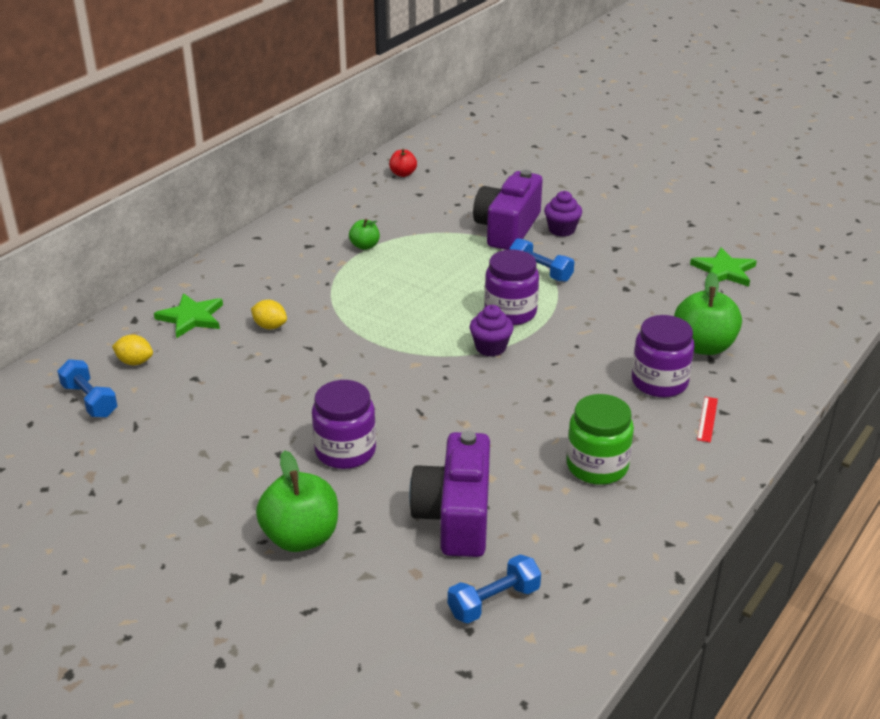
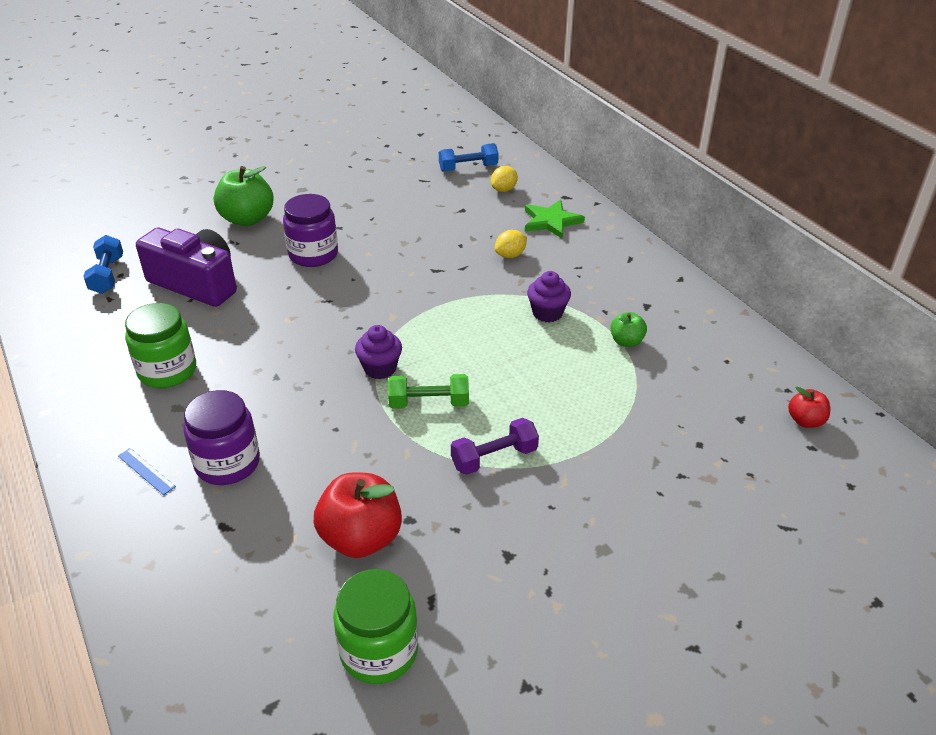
camera: 115 degrees right, 5 degrees up
(507, 228) = (612, 467): purple camera -> none
(510, 312) = (429, 403): purple jar -> green dumbbell
(540, 271) = (494, 458): blue dumbbell -> purple dumbbell
(561, 230) = (583, 519): purple cupcake -> purple cupcake (547, 313)
(659, 301) = (361, 538): none -> red apple
(703, 346) = (249, 532): green apple -> none
(707, 419) = (146, 471): red ruler -> blue ruler
(724, 271) = (379, 651): green star -> green jar

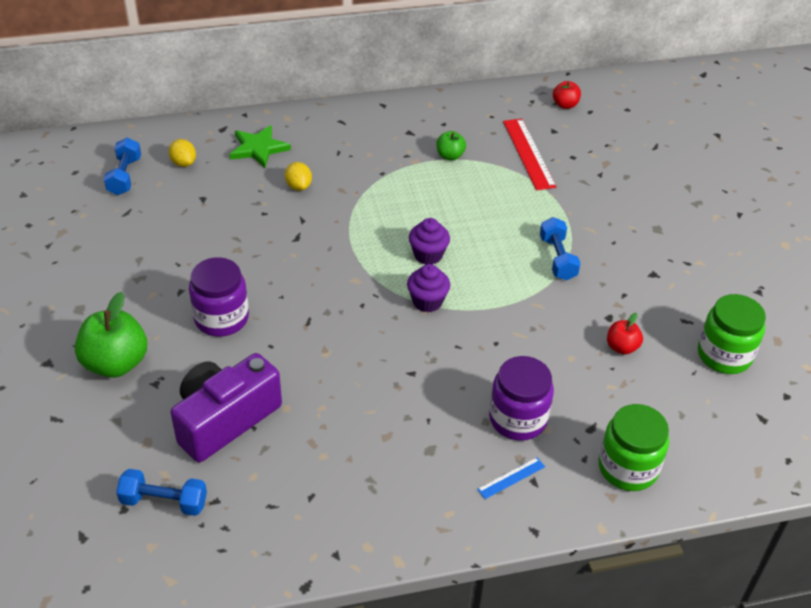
camera: 75 degrees left, 5 degrees up
(167, 371) = (371, 454): green jar -> green jar (628, 468)
(361, 538) = (622, 347): red apple -> red apple, size x0.53
(429, 403) = (483, 280): green dumbbell -> none
(494, 458) = (557, 258): purple dumbbell -> blue dumbbell
(547, 313) = (394, 186): purple cupcake -> purple cupcake (428, 255)
(677, 403) = (529, 153): none -> red ruler

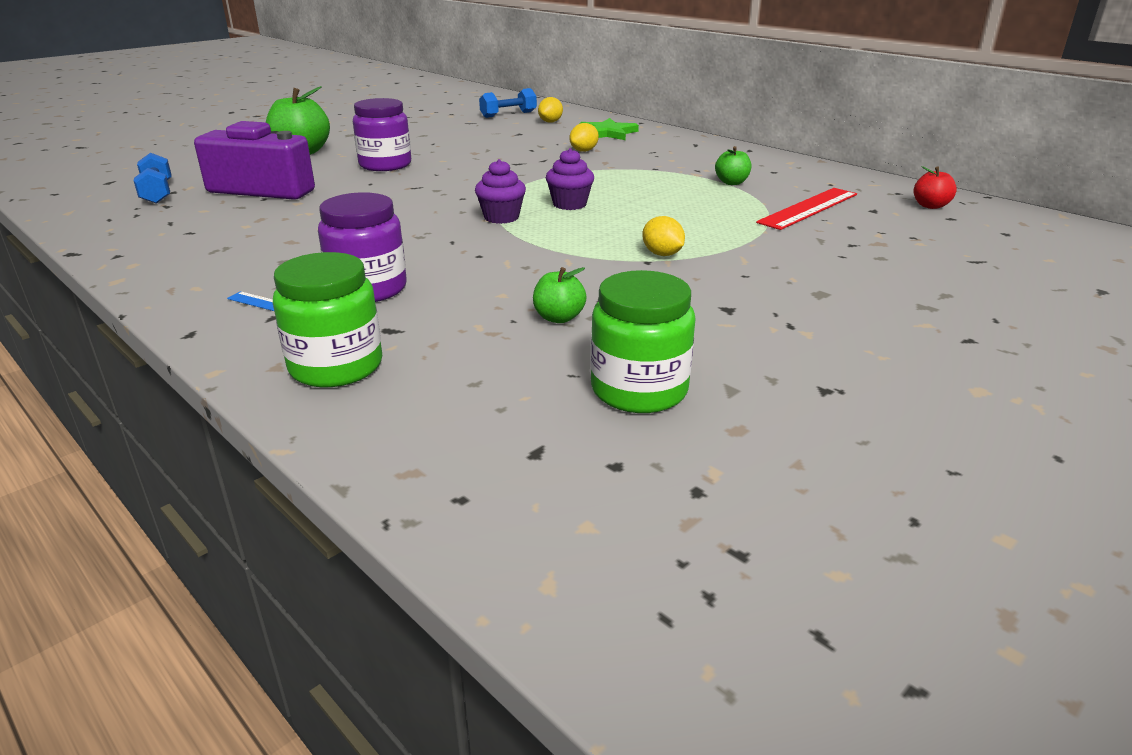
camera: 60 degrees right, 15 degrees down
(557, 258) = (662, 254): blue dumbbell -> yellow lemon
(622, 347) = (559, 318): red apple -> green apple

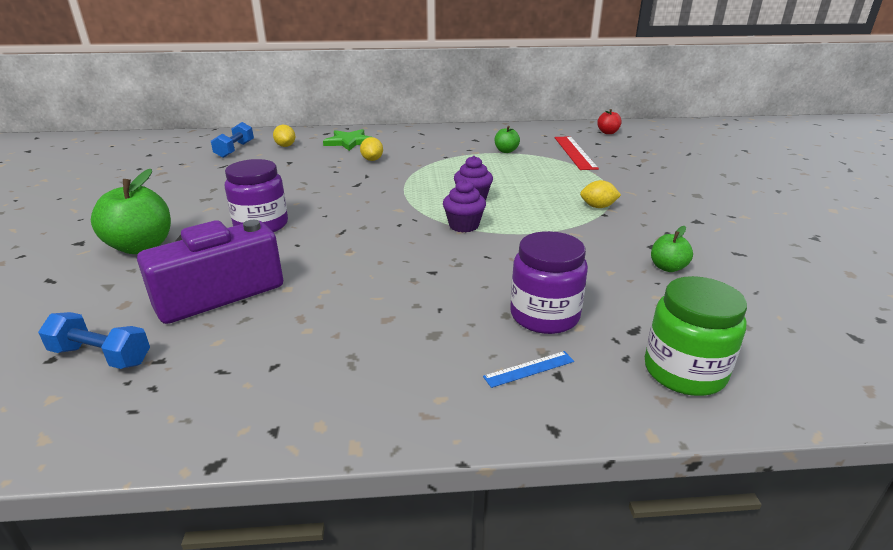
camera: 50 degrees left, 0 degrees up
(639, 390) = (789, 281): green jar -> none

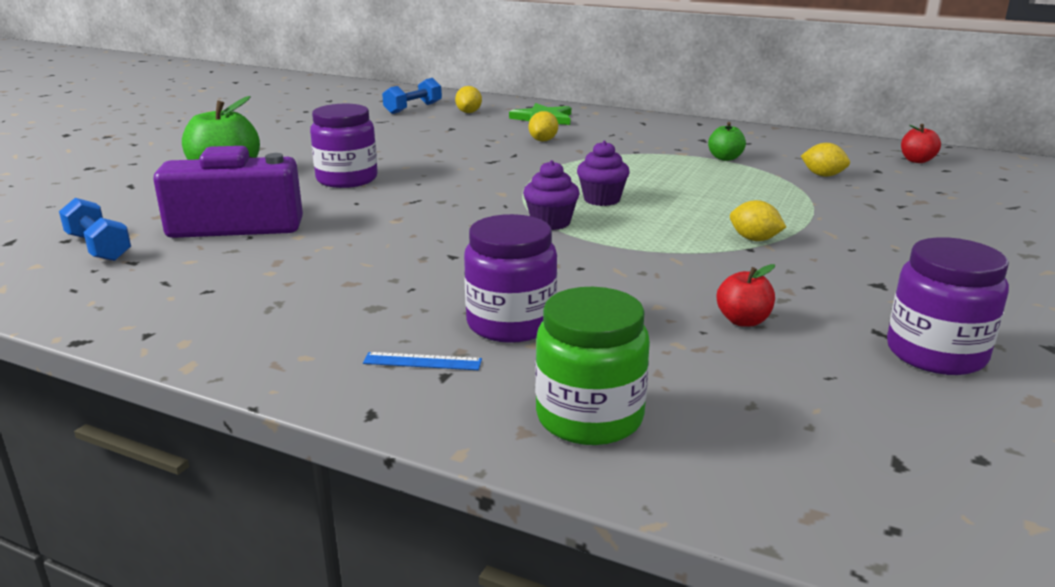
camera: 30 degrees right, 5 degrees down
(575, 152) = (823, 175): red ruler -> yellow lemon
(667, 267) = (743, 321): green apple -> red apple
(778, 259) = (935, 353): none -> purple jar

